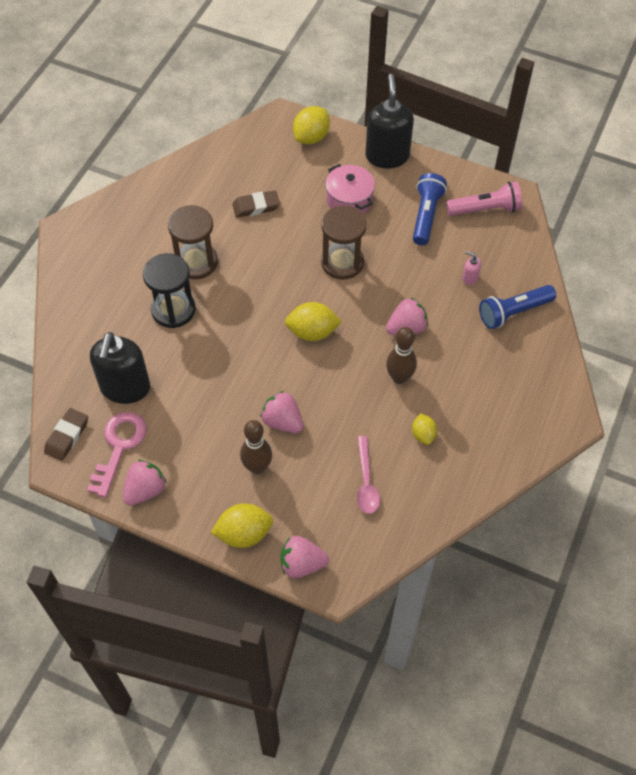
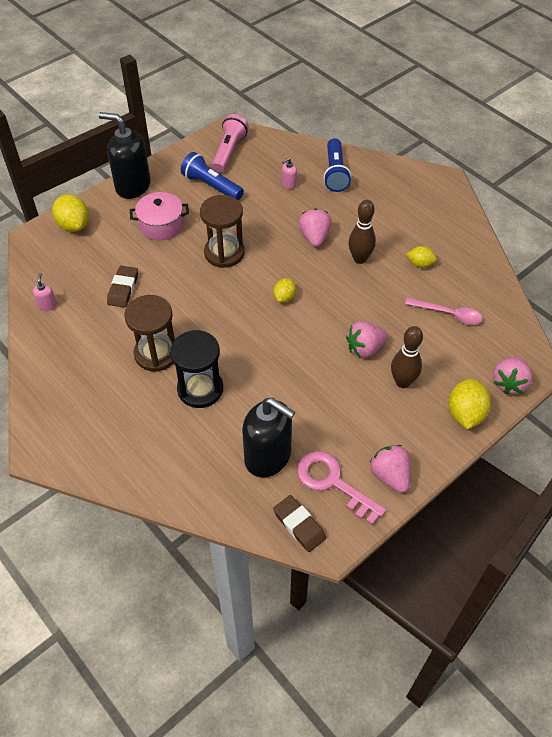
camera: 65 degrees left, 5 degrees down
(210, 164) = (47, 305): none -> pink soap dispenser
(312, 332) = (284, 297): yellow lemon -> yellow lemon, size x0.60

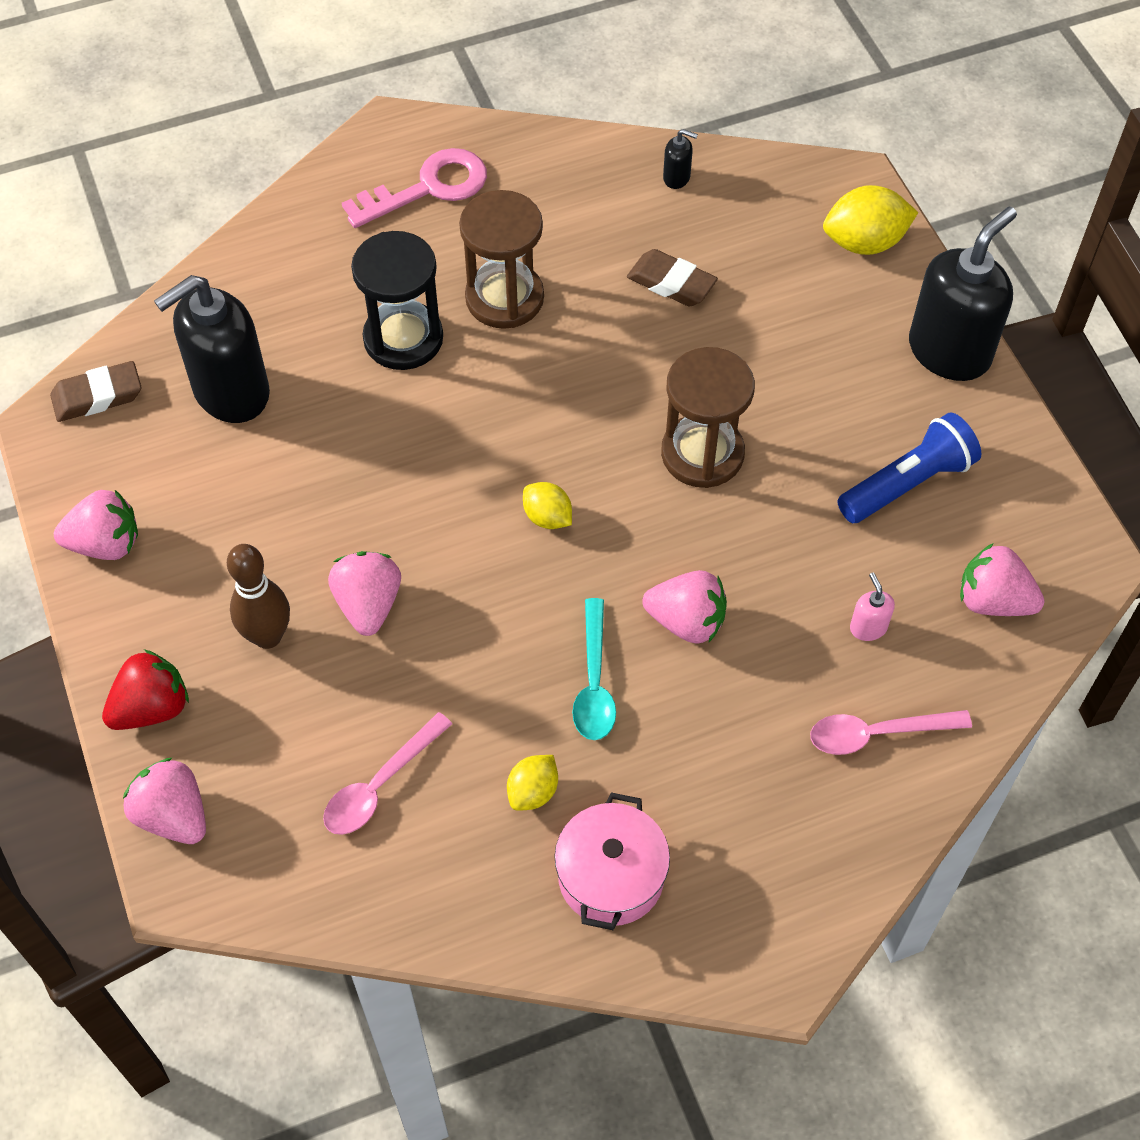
camera: 110 degrees right, 5 degrees up
(47, 305) = (677, 178): pink soap dispenser -> black soap dispenser
(161, 225) = (817, 372): pink pot -> pink pot (611, 876)
(229, 151) = (1014, 546): pink flashlight -> none
(258, 153) = (993, 601): none -> pink strawberry
(332, 483) = (139, 461): pink key -> pink key (428, 187)
(335, 173) = (877, 734): blue flashlight -> pink spoon
(360, 259) = (594, 682): brown bowling pin -> turquoise spoon
(465, 414) = (152, 708): yellow lemon -> red strawberry

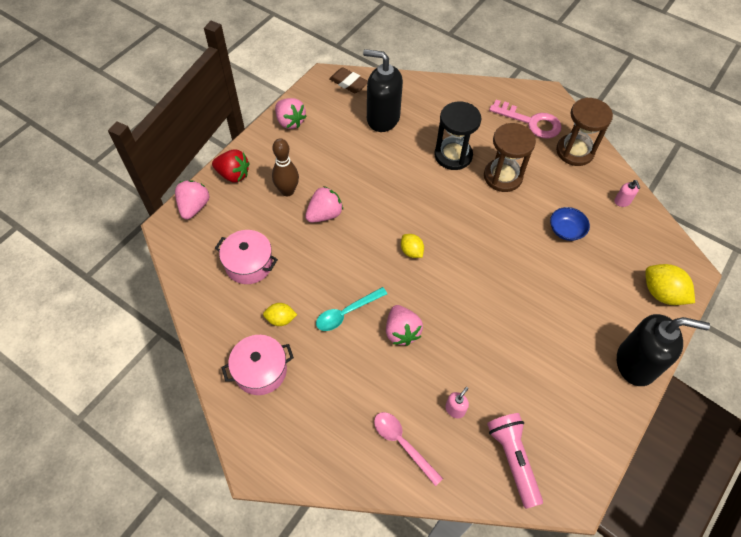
camera: 55 degrees right, 0 degrees up
(380, 785) = (249, 264): pink spoon -> pink pot
(547, 517) = (411, 251): yellow lemon -> yellow lemon turned 45 degrees counterclockwise
(671, 283) = (566, 230): brown eraser -> blue bowl
(677, 178) = (622, 201): black soap dispenser -> pink soap dispenser
(702, 454) = (490, 291): brown hourglass -> brown hourglass (575, 151)
(907, 483) = (546, 385): blue flashlight -> none
(993, 601) = (513, 459): pink strawberry -> pink flashlight

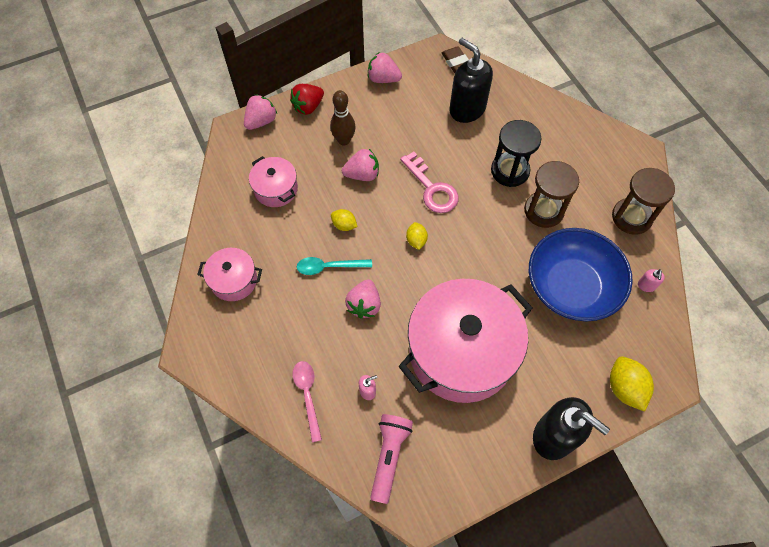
camera: 30 degrees right, 5 degrees up
(233, 175) = (308, 107): red strawberry -> red strawberry turned 90 degrees clockwise
(281, 319) = (273, 247): yellow lemon -> yellow lemon (344, 225)
(290, 121) = (383, 79): pink strawberry -> pink strawberry turned 120 degrees clockwise
(514, 331) = (461, 352): none -> pink pot
(531, 122) = (607, 170): pink key -> pink key (432, 188)
(566, 230) = (571, 287): blue bowl -> blue bowl, size x2.48

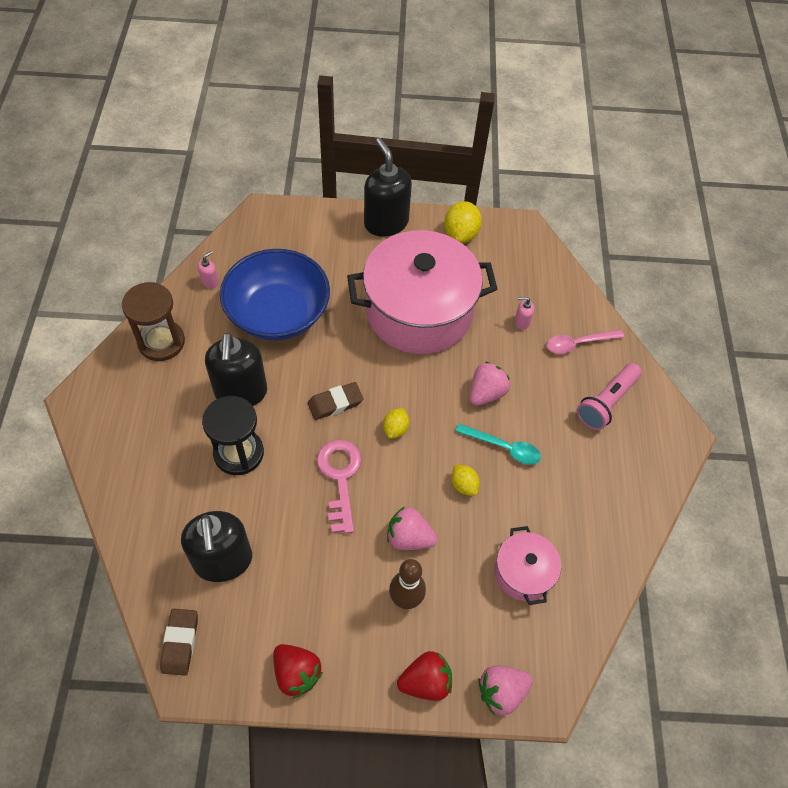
camera: 155 degrees left, 5 degrees down
(234, 280) = (613, 484): pink pot -> none
(307, 395) = (578, 343): pink spoon -> pink spoon turned 60 degrees clockwise
(383, 79) = (296, 673): pink strawberry -> red strawberry
(389, 457) = (528, 270): pink flashlight -> pink flashlight (606, 402)
(472, 237) = (335, 403): none -> brown eraser
(543, 210) = (241, 392): brown hourglass -> black soap dispenser
(624, 388) = (302, 225): yellow lemon -> yellow lemon (461, 234)

